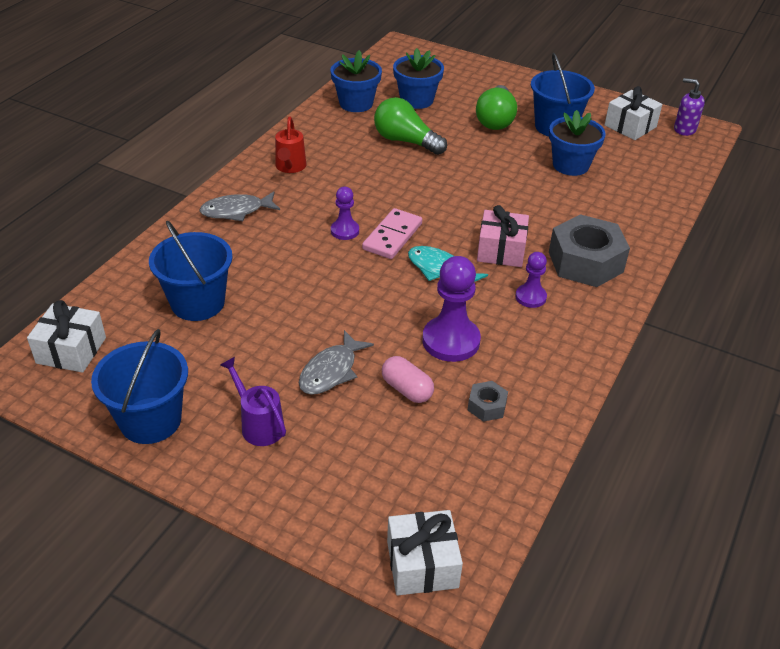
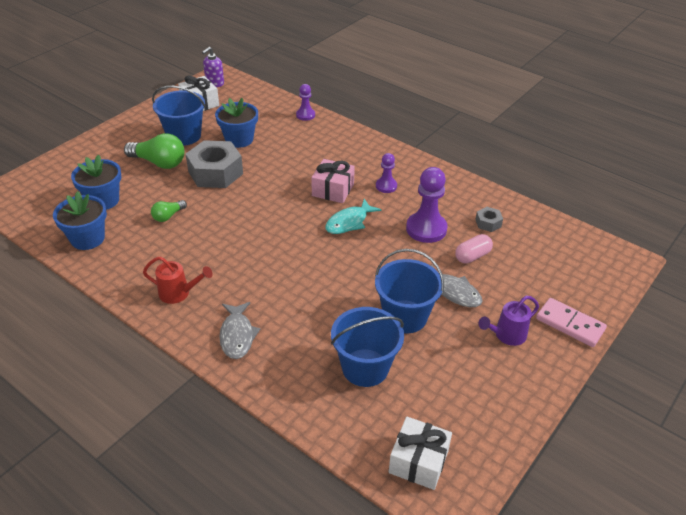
camera: 80 degrees left, 0 degrees up
(150, 420) = (503, 401): blue bucket -> blue bucket (405, 316)
(345, 231) = (287, 267): purple pawn -> purple pawn (305, 115)
(392, 236) = (302, 241): pink domino -> pink domino (570, 324)
(405, 141) = (168, 216): green light bulb -> green light bulb, size x0.54
(422, 564) = (614, 269): white gift -> none
(585, 262) = (353, 156): grey nut -> grey nut (215, 172)

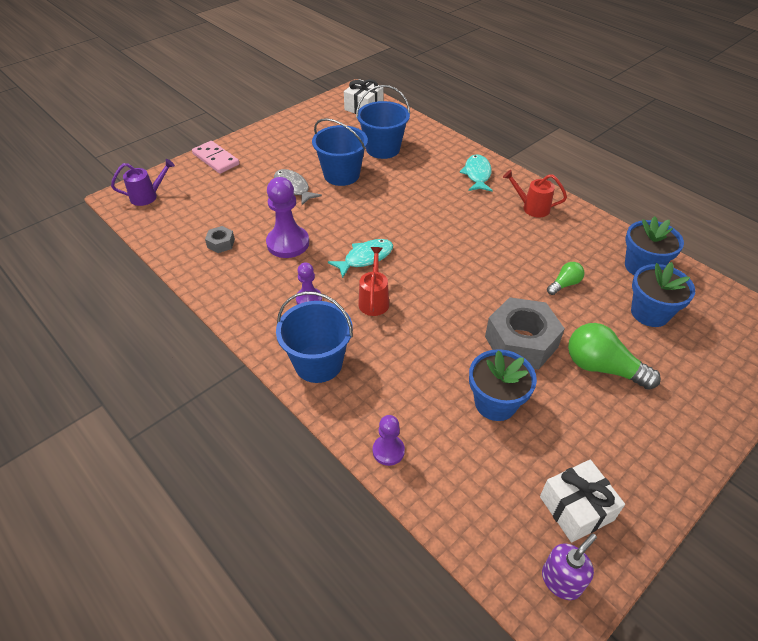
camera: 170 degrees left, 5 degrees up
(184, 136) = (582, 421): blue bucket -> blue bucket (318, 363)
(237, 335) = (477, 174): grey fish -> turquoise fish
(333, 190) = (374, 300): pink gift -> red watering can
(472, 256) = (258, 214): pink capsule -> none
(506, 335) = (269, 157): purple watering can -> purple watering can (148, 196)

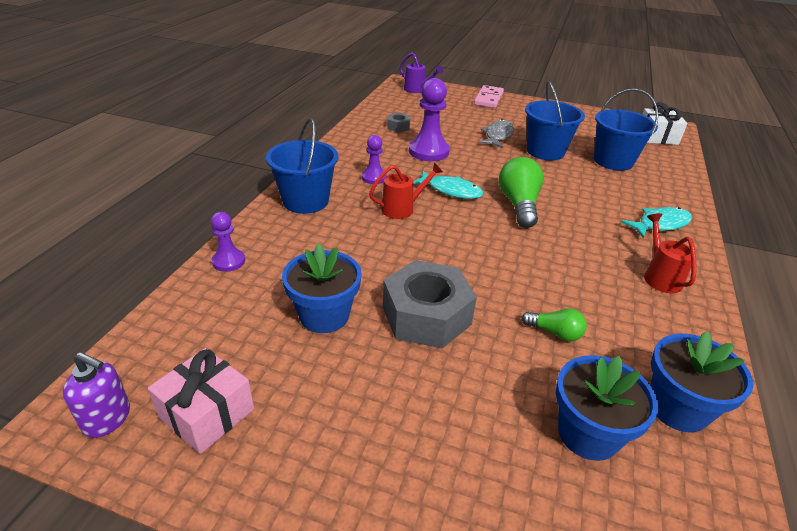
camera: 60 degrees right, 10 degrees down
(576, 508) = (207, 413): white gift -> pink gift
(602, 367) = (440, 397): green light bulb -> green light bulb (518, 205)

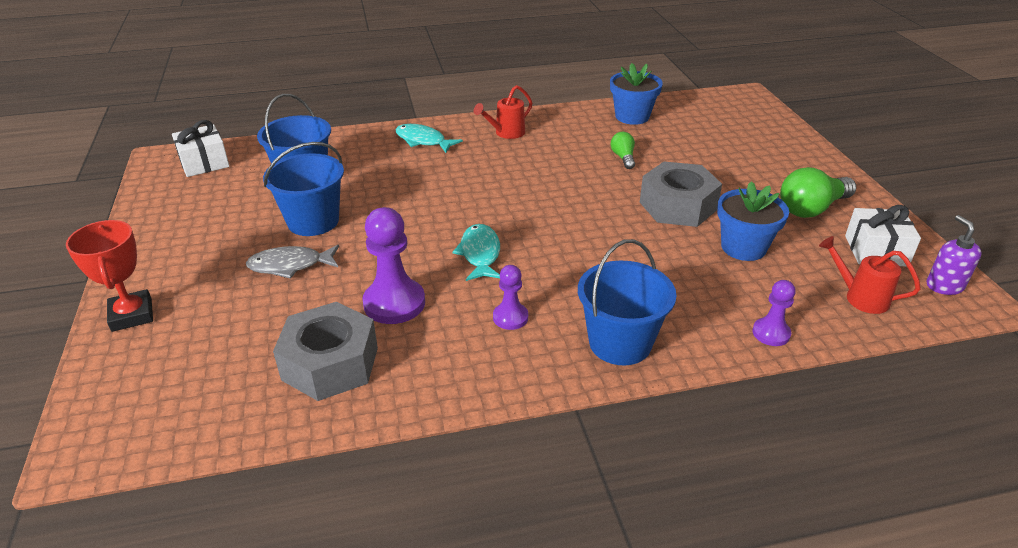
camera: 120 degrees left, 0 degrees up
(207, 413) = (876, 251): pink gift -> white gift
(398, 127) = (330, 363): grey nut -> grey nut, size x2.20
(402, 208) = (552, 270): red watering can -> red watering can (860, 297)
(417, 90) = (124, 415): purple watering can -> none
(489, 99) = (132, 315): pink domino -> red trophy
(518, 205) = (464, 208): green light bulb -> green light bulb (811, 209)
(588, 433) = (687, 135): blue flower pot -> none

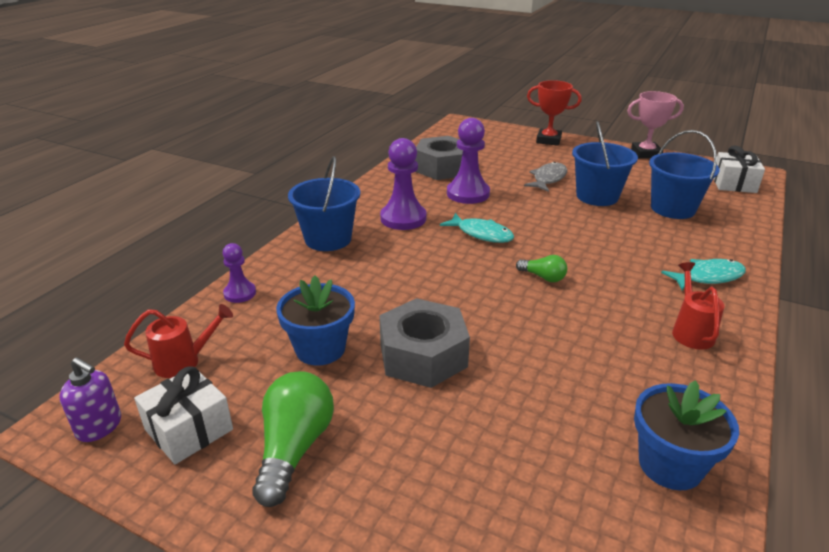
camera: 130 degrees right, 5 degrees down
(140, 227) = (646, 154): none -> pink trophy
(510, 317) = (403, 218): purple pawn -> purple pawn, size x1.77
(623, 157) = (555, 381): green light bulb -> green light bulb (543, 277)

